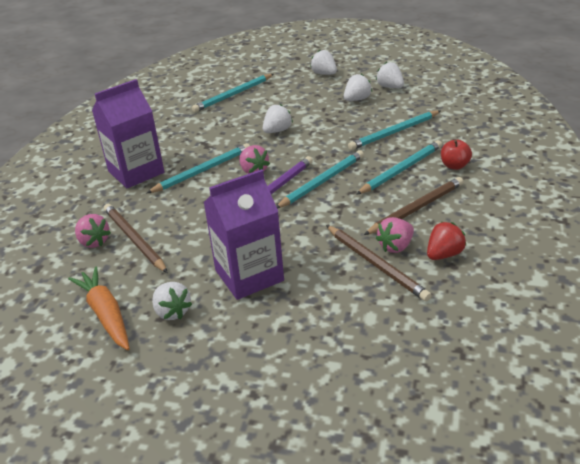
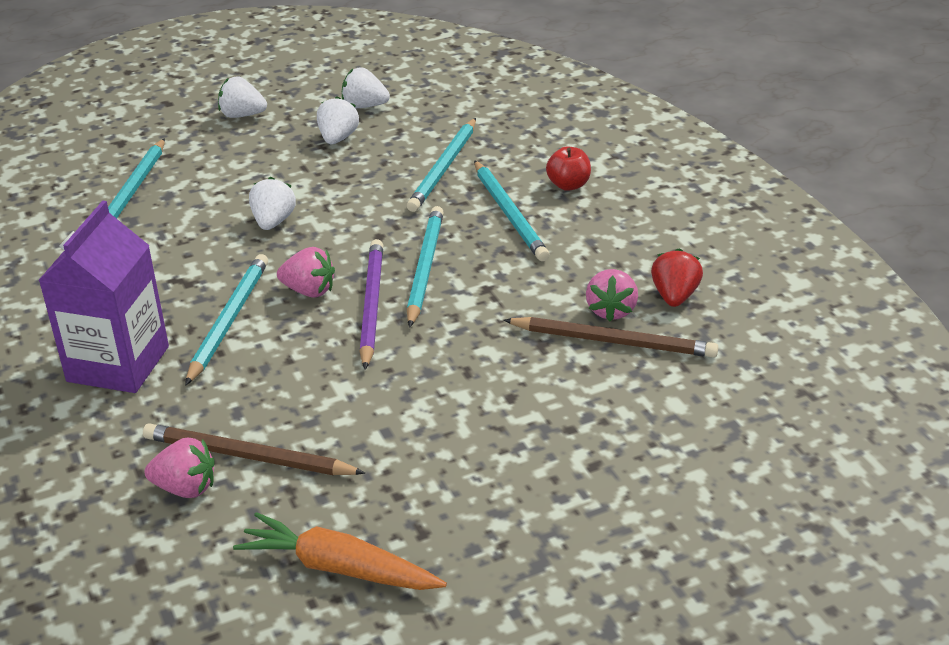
camera: 40 degrees left, 0 degrees up
(172, 312) = (429, 517): white strawberry -> none
(249, 275) = (475, 425): purple carton -> none
(401, 170) = (509, 214): turquoise pencil -> turquoise pencil turned 150 degrees clockwise
(416, 208) = (583, 255): brown pencil -> none

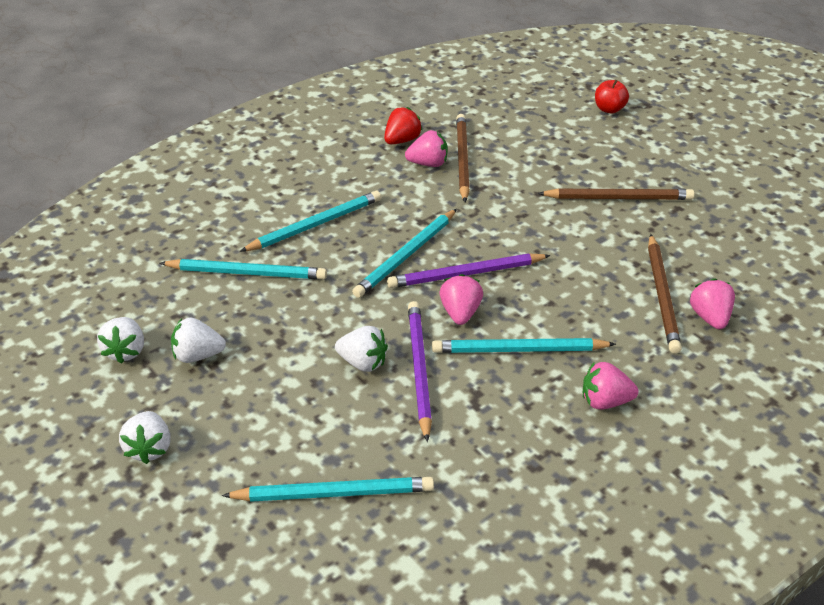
camera: 105 degrees left, 5 degrees up
(118, 364) = (605, 401): purple carton -> pink strawberry
(243, 253) = (419, 369): none -> purple pencil
(273, 222) = (363, 362): white strawberry -> white strawberry turned 150 degrees counterclockwise
(338, 568) = (727, 233): orange carrot -> none
(424, 268) = (406, 256): turquoise pencil -> turquoise pencil turned 45 degrees counterclockwise
(470, 473) = (618, 198): none -> brown pencil
(568, 185) = (264, 201): red apple -> red apple (609, 109)
(674, 296) = (402, 140): red strawberry -> red strawberry turned 135 degrees clockwise

